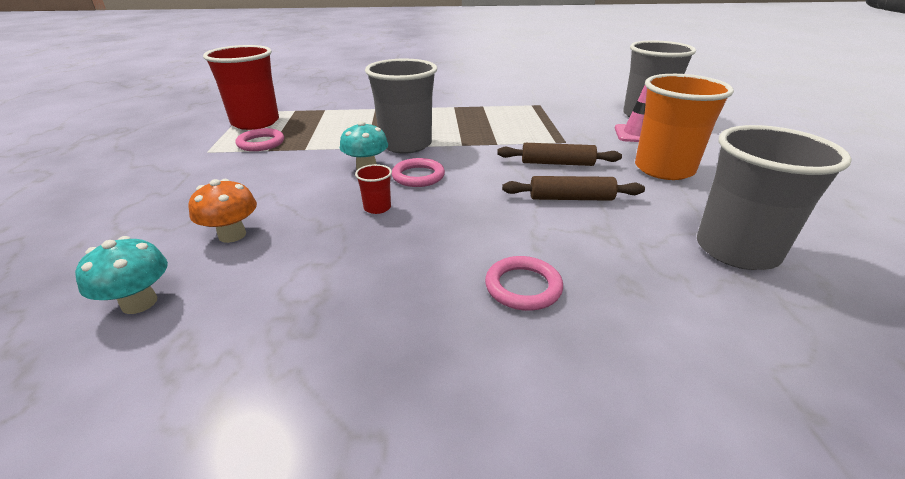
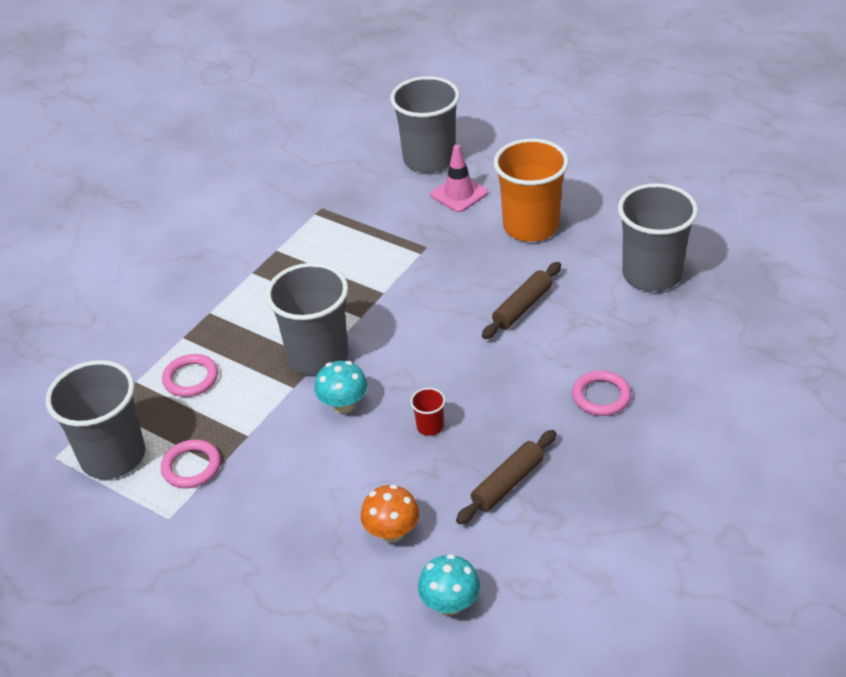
camera: 50 degrees left, 10 degrees up
(255, 122) = (113, 456): red cup -> grey cup
(418, 176) = (397, 377): pink ring -> pink ring (191, 378)
(557, 163) = (460, 278): brown rolling pin -> brown rolling pin (507, 483)

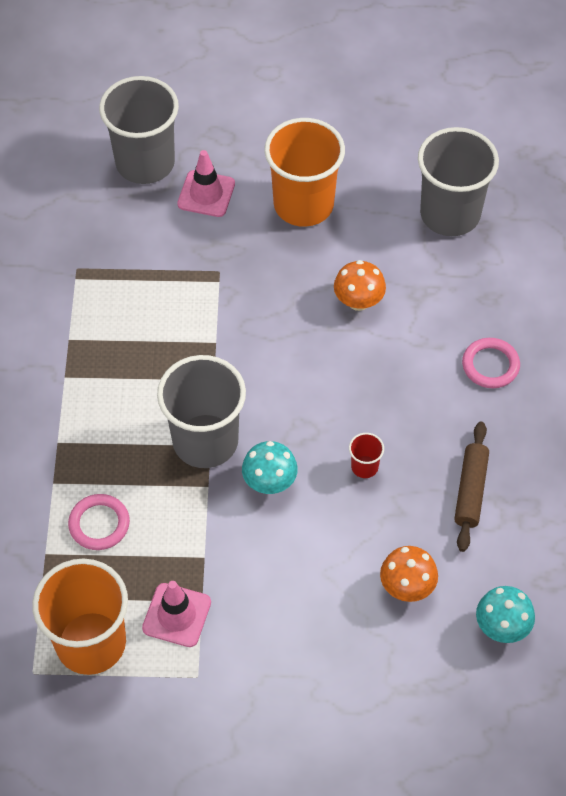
camera: 35 degrees left, 15 degrees up
(113, 456) = (91, 643): grey cup -> orange cup
(191, 467) = (176, 615): pink ring -> pink traffic cone
(522, 307) = (358, 301): brown rolling pin -> orange mushroom

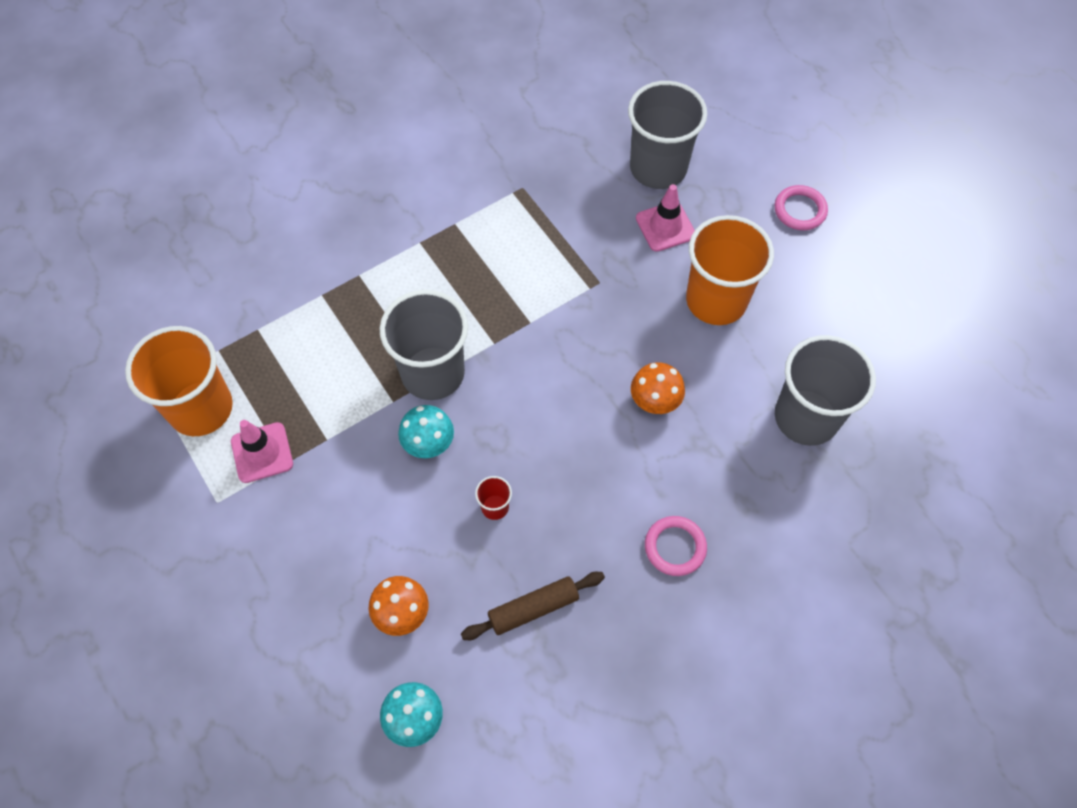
camera: 55 degrees right, 5 degrees up
(99, 524) = (307, 348): pink ring -> pink ring (800, 210)

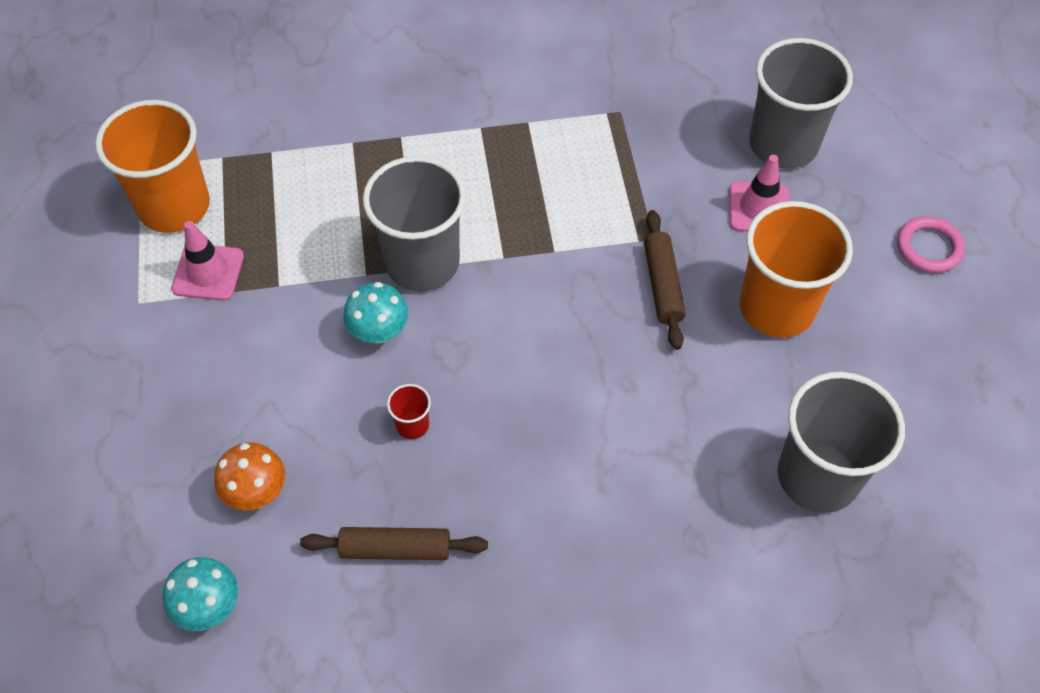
camera: 25 degrees right, 5 degrees down
(625, 316) = (662, 285): none -> brown rolling pin
(655, 401) = (648, 387): orange mushroom -> none
(675, 547) = (587, 553): pink ring -> none

